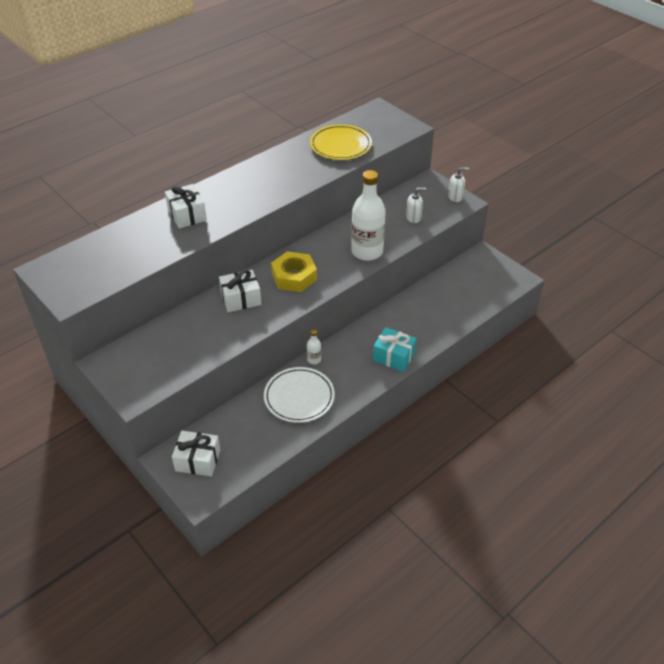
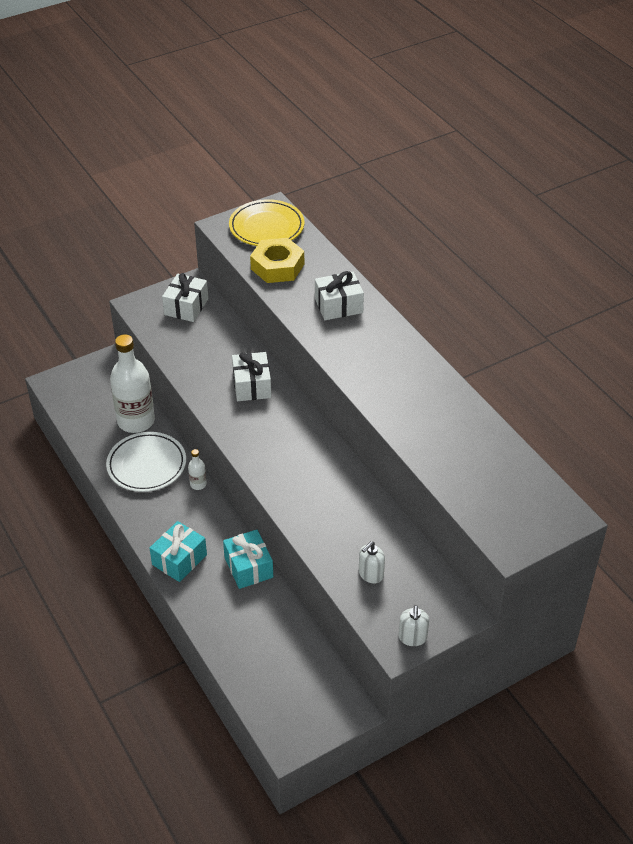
camera: 100 degrees right, 0 degrees up
(198, 460) = (95, 383): white gift -> white gift (186, 307)
(294, 277) = (277, 434): yellow nut -> yellow nut (277, 266)
(340, 145) = (467, 458): yellow plate -> yellow plate (266, 227)
(367, 251) = (307, 510): white bottle -> white bottle (136, 421)
(388, 317) = (248, 567): none -> turquoise gift
(413, 218) = (370, 574): white soap dispenser -> white soap dispenser turned 45 degrees clockwise

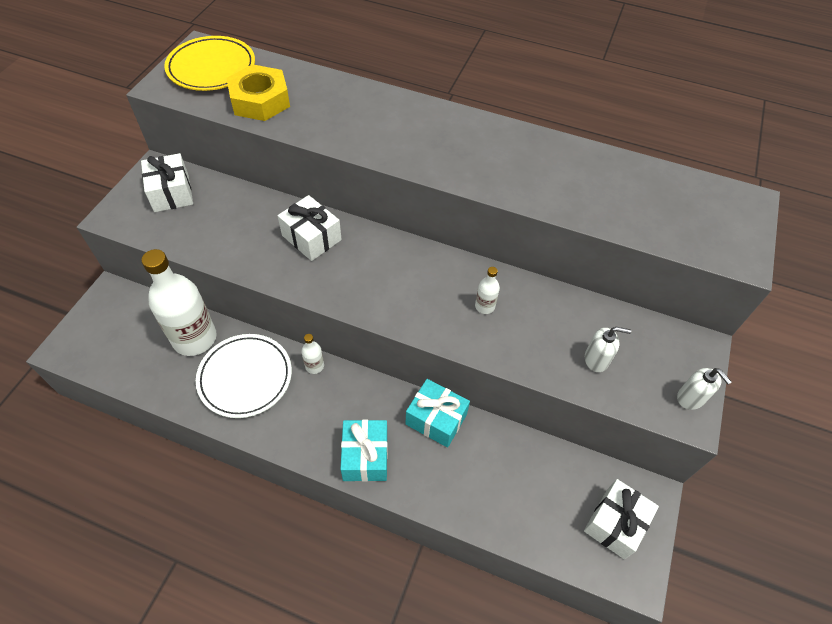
camera: 40 degrees left, 10 degrees up
(327, 496) = (484, 306): none -> white bottle
(338, 306) = (358, 111): white gift -> white gift (615, 523)
(370, 574) = (596, 359): white soap dispenser -> white soap dispenser turned 90 degrees counterclockwise

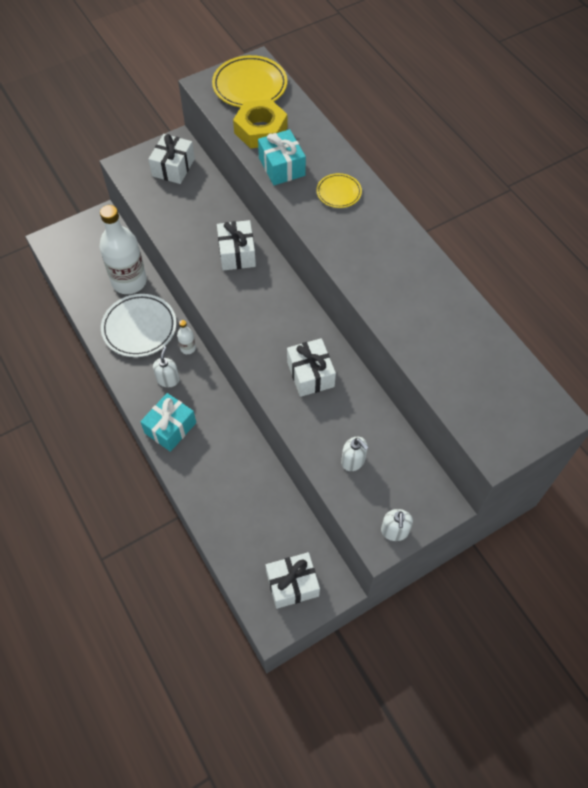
camera: 40 degrees right, 5 degrees up
(320, 409) = (168, 379): none -> white soap dispenser
(389, 119) = (338, 192): none -> yellow plate
(436, 419) = (235, 436): turquoise gift -> turquoise gift (282, 167)
(484, 306) = (310, 374): white bottle -> white gift

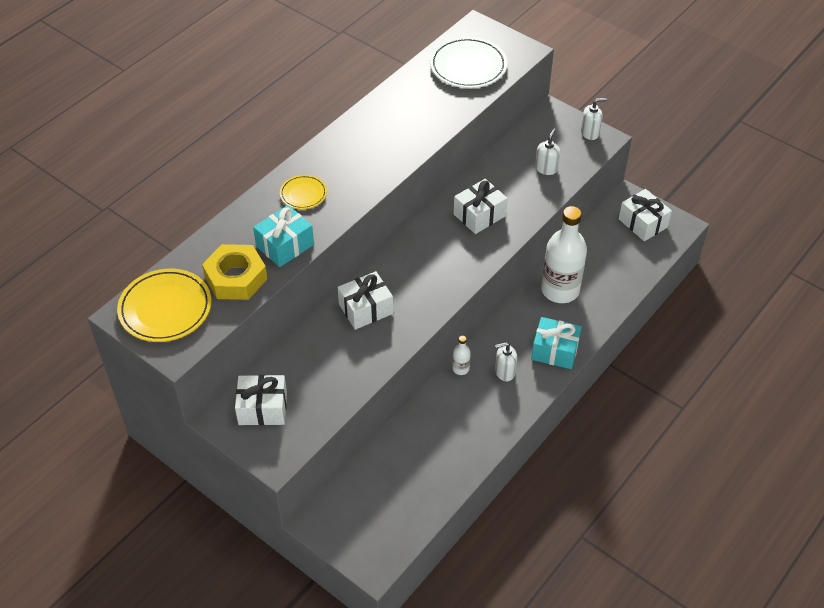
camera: 110 degrees left, 10 degrees down
(129, 281) = (400, 454): white bottle -> white bottle (560, 290)
(139, 328) = (456, 420): white plate -> white plate (468, 66)

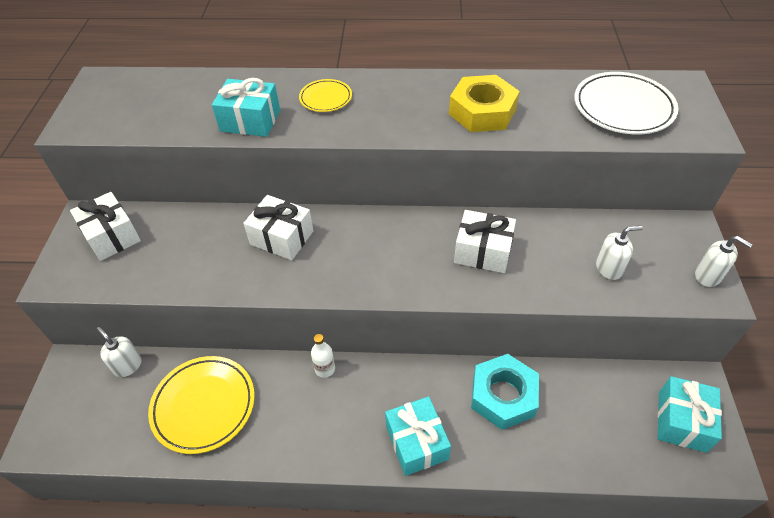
camera: 55 degrees right, 0 degrees up
(165, 309) = (119, 96): yellow plate -> yellow plate (204, 406)
(236, 278) = (185, 114): yellow nut -> yellow nut (482, 111)
(504, 372) = (350, 411): white soap dispenser -> white soap dispenser (128, 365)
(560, 290) = (503, 396): white bottle -> turquoise nut
(642, 223) = (681, 421): white gift -> turquoise gift

